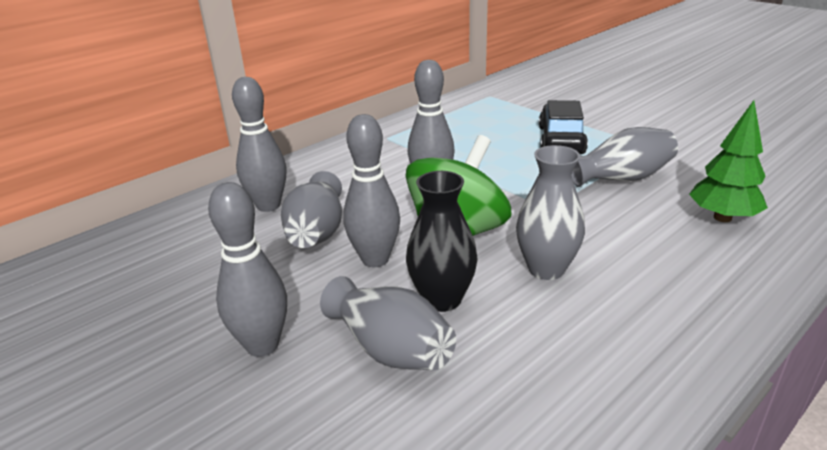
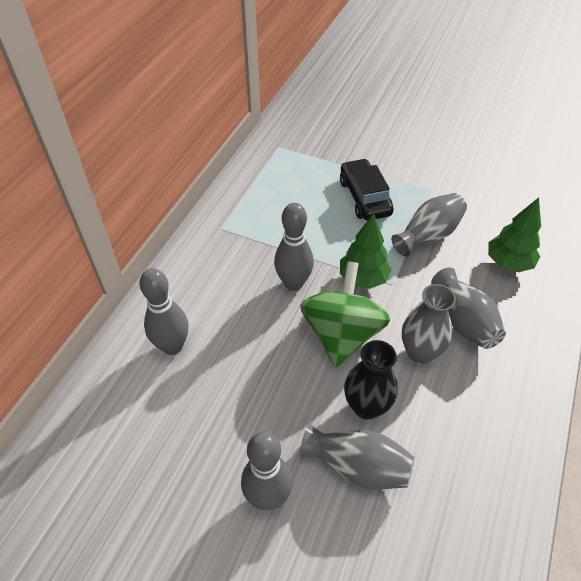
camera: 25 degrees left, 20 degrees up
(317, 232) = (234, 366): grey vase -> grey vase (463, 321)
(375, 259) = (297, 381): grey bowling pin -> none
(516, 196) = (363, 278): none -> green tree

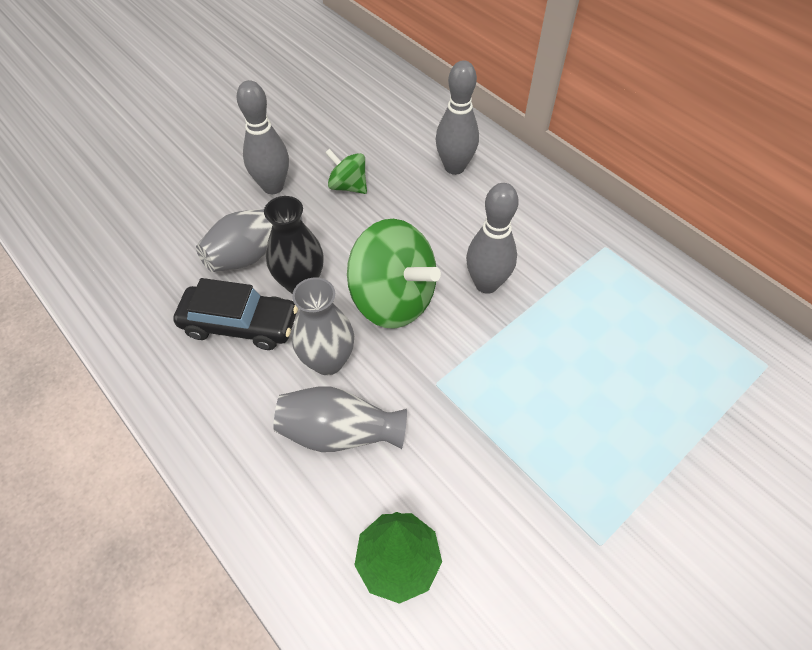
camera: 115 degrees right, 5 degrees up
(235, 424) = (348, 186): none -> green spinning top
(363, 278) = (460, 356): green tree -> none
(364, 197) = (613, 431): black car -> black car (240, 324)
(428, 235) = (501, 476): grey vase -> none

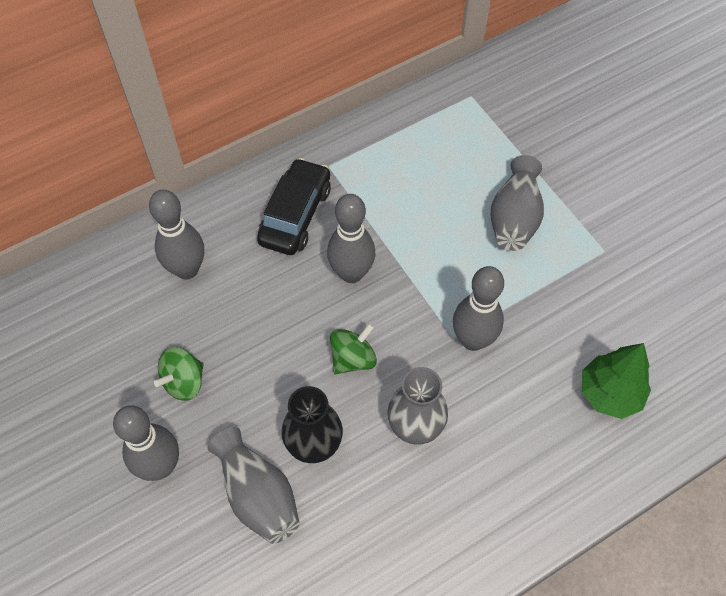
camera: 80 degrees left, 5 degrees up
(240, 324) = (356, 512): black car -> black car (295, 215)
(339, 432) = (492, 426): grey vase -> grey vase (514, 218)
(393, 299) = (353, 358): green spinning top -> green spinning top, size x0.52
(437, 403) = (473, 340): none -> grey bowling pin

